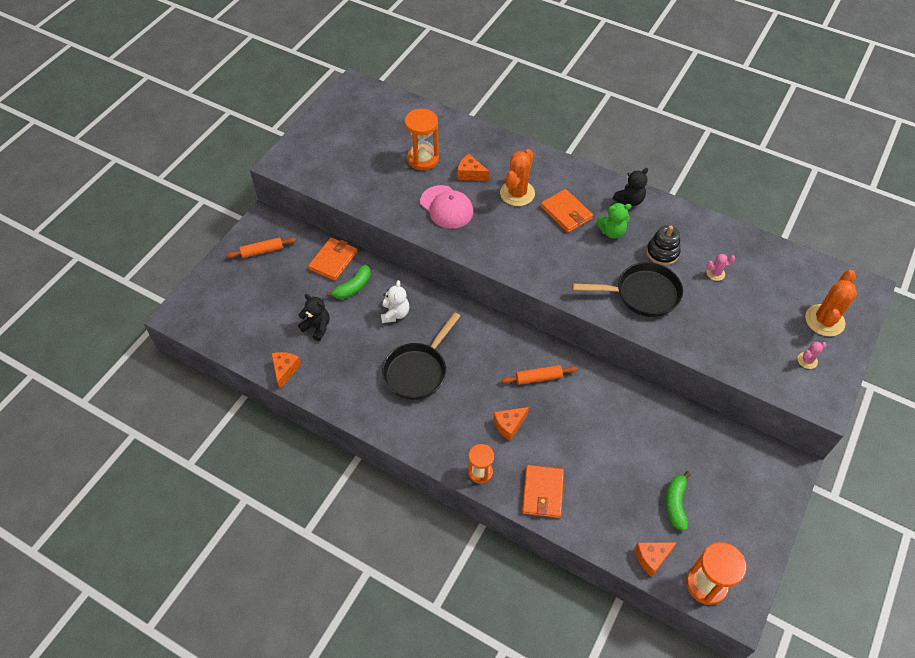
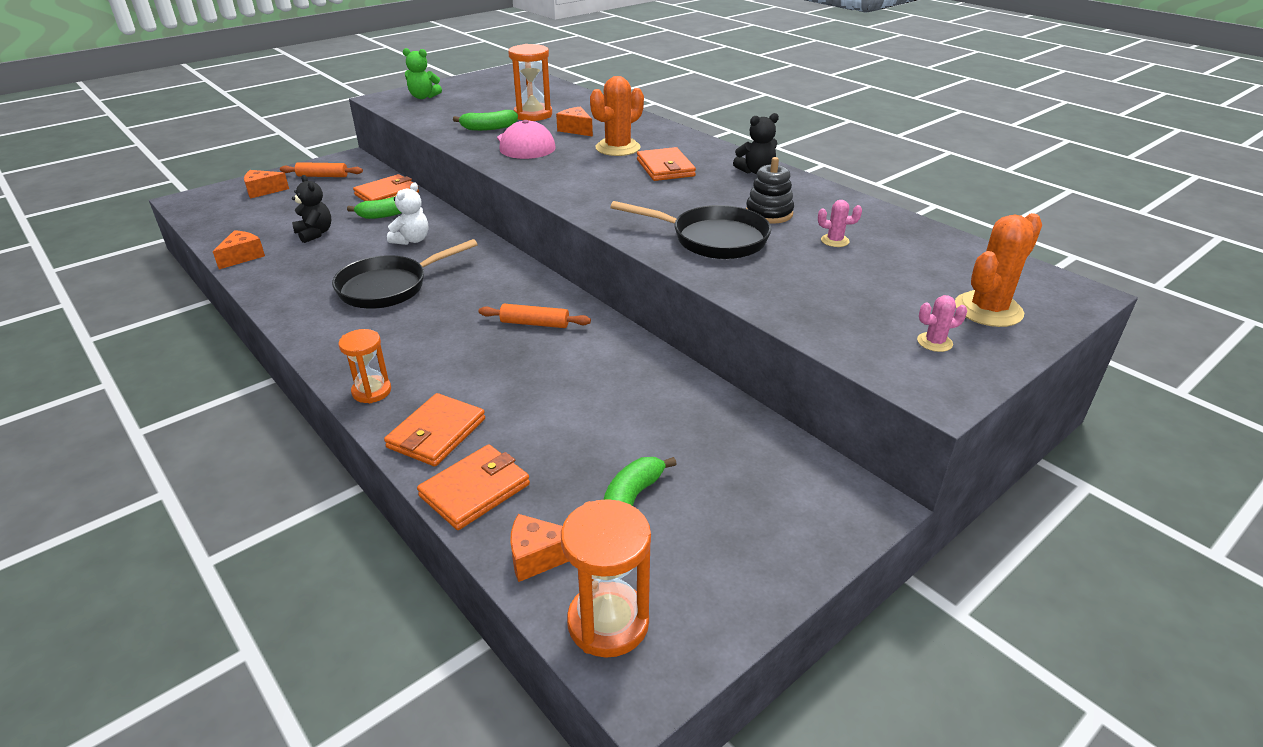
camera: 20 degrees right, 20 degrees down
(402, 189) = (489, 128): none -> green banana
(509, 425) = (455, 357): orange cheese -> orange cheese (263, 191)
(592, 526) = (475, 490): none -> orange wallet
(612, 232) = (712, 189): green teddy bear -> green teddy bear (423, 97)

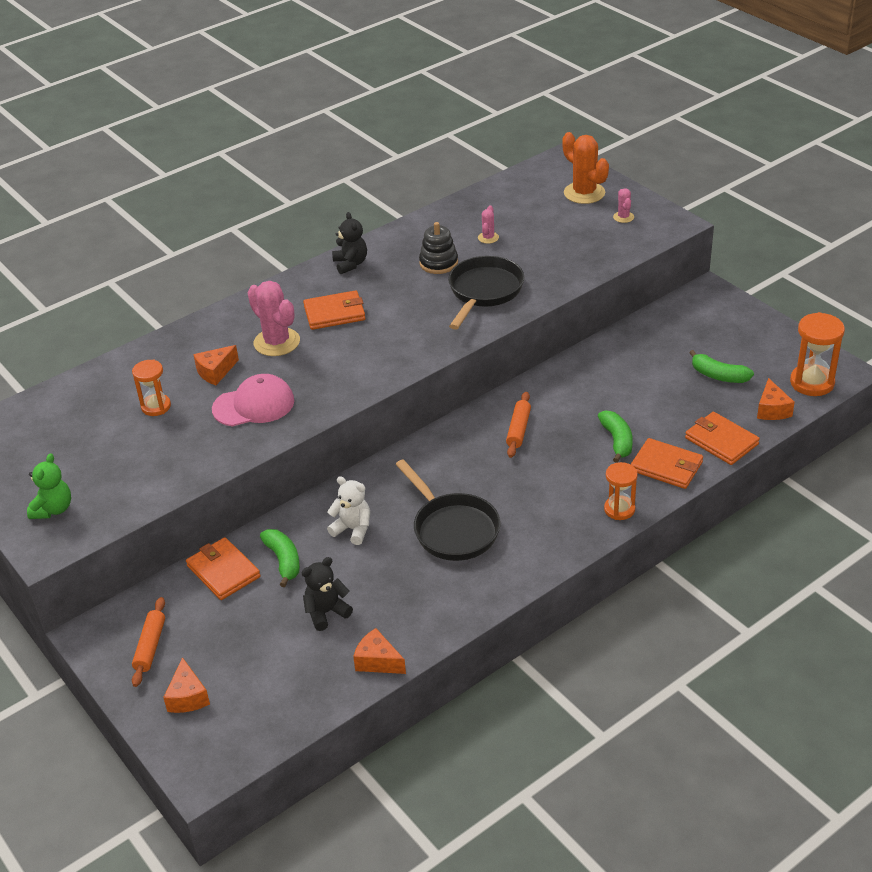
camera: 85 degrees left, 5 degrees up
(489, 128) = (193, 437): green banana -> green banana (617, 441)
(533, 115) = (156, 406): orange hourglass -> orange hourglass, size x0.65
(618, 148) = (277, 342): orange cactus -> pink cactus

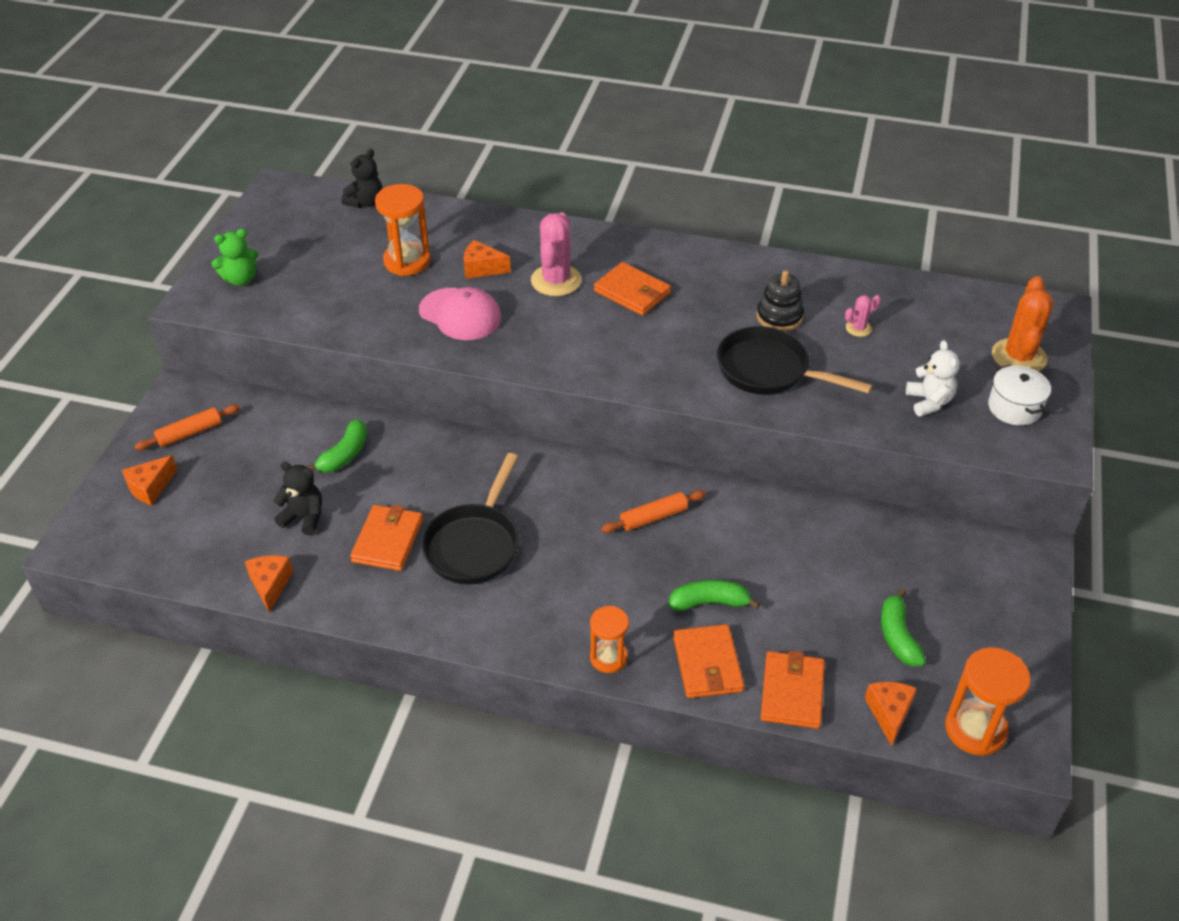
camera: 50 degrees right, 5 degrees up
(156, 406) = (407, 261): orange hourglass -> orange hourglass, size x1.54
(223, 571) = (304, 425): orange wallet -> orange wallet (387, 540)
(350, 264) = (713, 262): black teddy bear -> black teddy bear (365, 202)
(353, 529) = (418, 477): white teddy bear -> white teddy bear (929, 402)
(484, 292) = (769, 371): black pan -> black pan turned 135 degrees counterclockwise
(617, 441) = (709, 602): green banana -> green banana turned 135 degrees counterclockwise
(623, 217) = (1014, 408): pink cactus -> white pot
(772, 410) = (889, 713): orange cheese -> orange cheese turned 135 degrees clockwise

